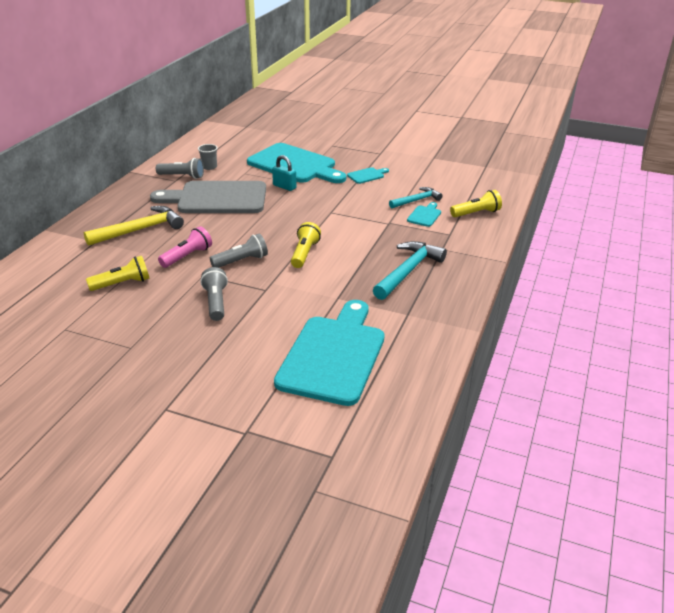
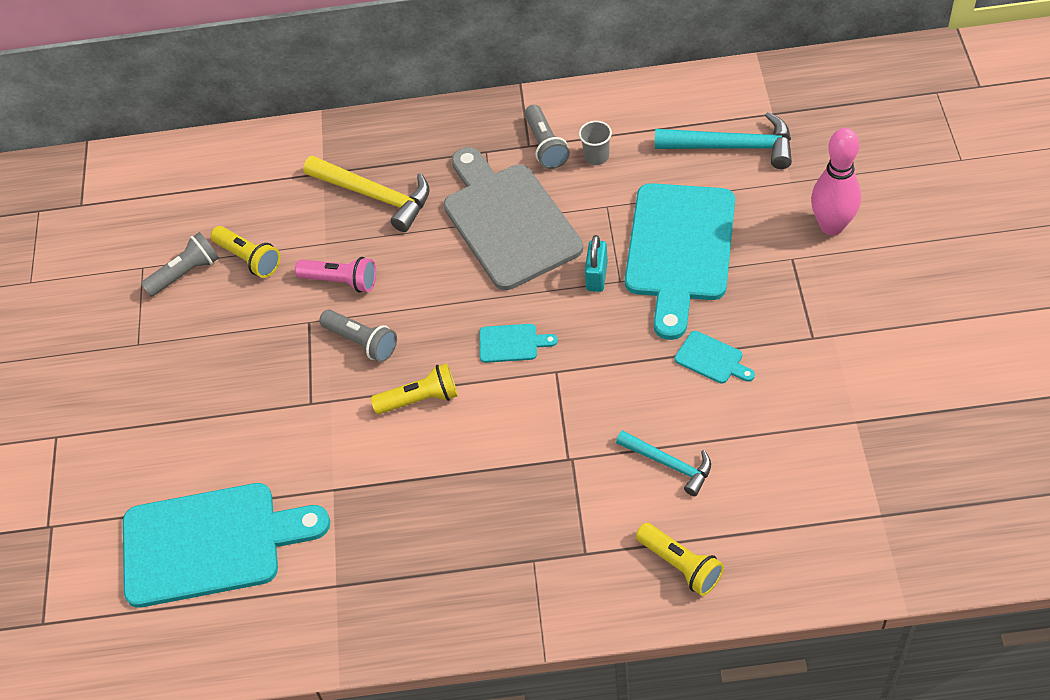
camera: 70 degrees right, 20 degrees up
(216, 302) = (257, 369): grey flashlight -> grey flashlight (185, 273)
(325, 133) = (831, 226): none -> pink bowling pin
(408, 271) = (443, 542): turquoise hammer -> turquoise hammer (732, 147)
(424, 215) = (625, 496): turquoise cutting board -> turquoise cutting board (512, 343)

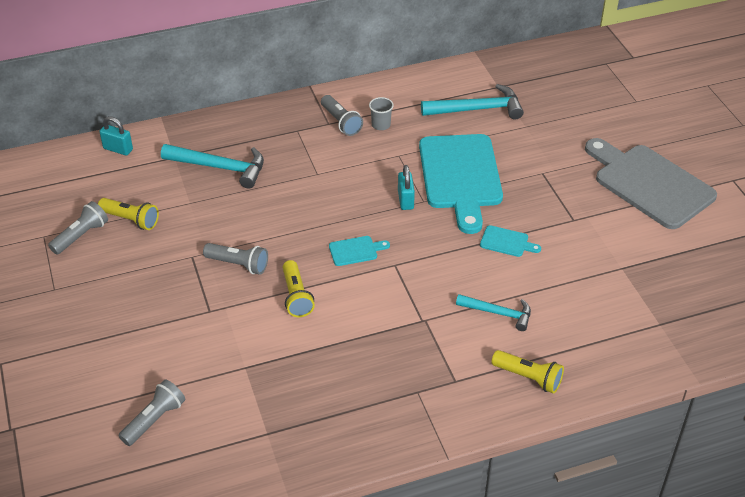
camera: 20 degrees left, 10 degrees down
(210, 543) = (154, 420): turquoise cutting board -> grey flashlight
(258, 152) = (118, 149): none -> turquoise padlock
(341, 281) = (210, 226): pink flashlight -> none
(374, 195) = (220, 167): yellow hammer -> turquoise hammer
(420, 399) = (296, 296): yellow flashlight -> yellow flashlight turned 105 degrees clockwise
(508, 221) = (328, 173): grey cutting board -> grey cutting board (649, 184)
(831, 226) = (563, 150): pink bowling pin -> none

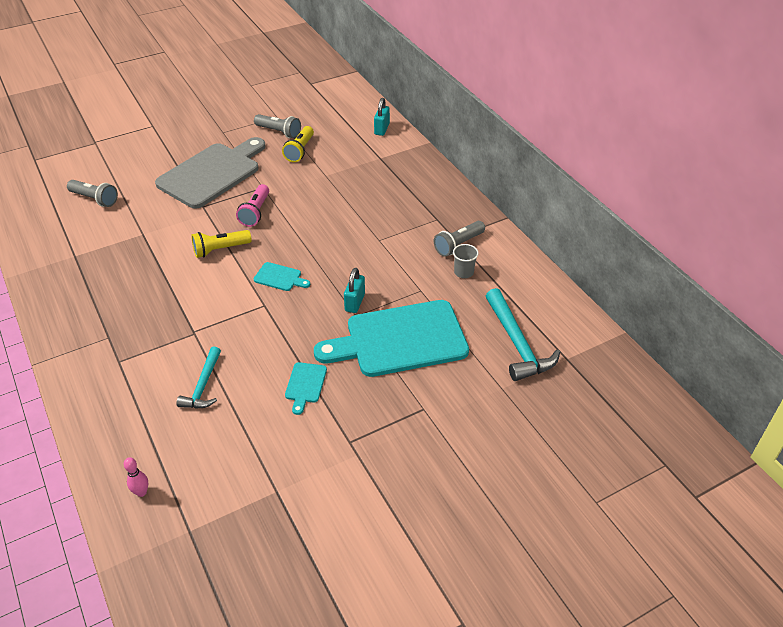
camera: 80 degrees right, 0 degrees up
(220, 167) = (373, 183): turquoise hammer -> none
(238, 264) = (255, 212): grey flashlight -> pink flashlight
(355, 250) = (280, 277): turquoise cutting board -> turquoise cutting board turned 45 degrees counterclockwise
(405, 200) = (355, 302): turquoise padlock -> turquoise padlock turned 60 degrees counterclockwise
(528, 378) = (118, 415): yellow flashlight -> none
(620, 357) = (141, 492): none -> pink bowling pin
(649, 184) = (429, 519): grey cutting board -> grey cutting board (212, 173)

